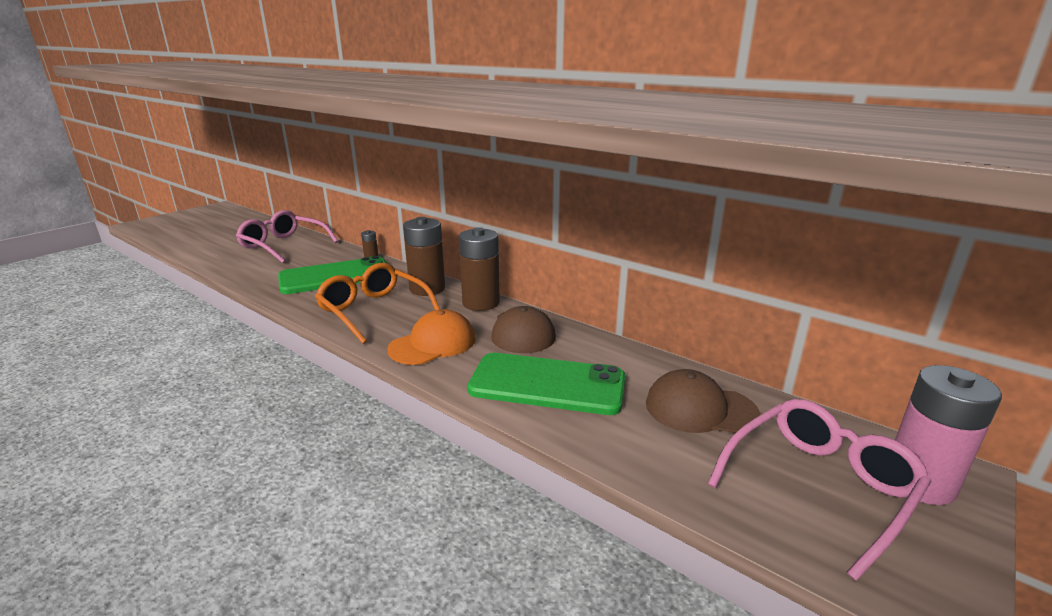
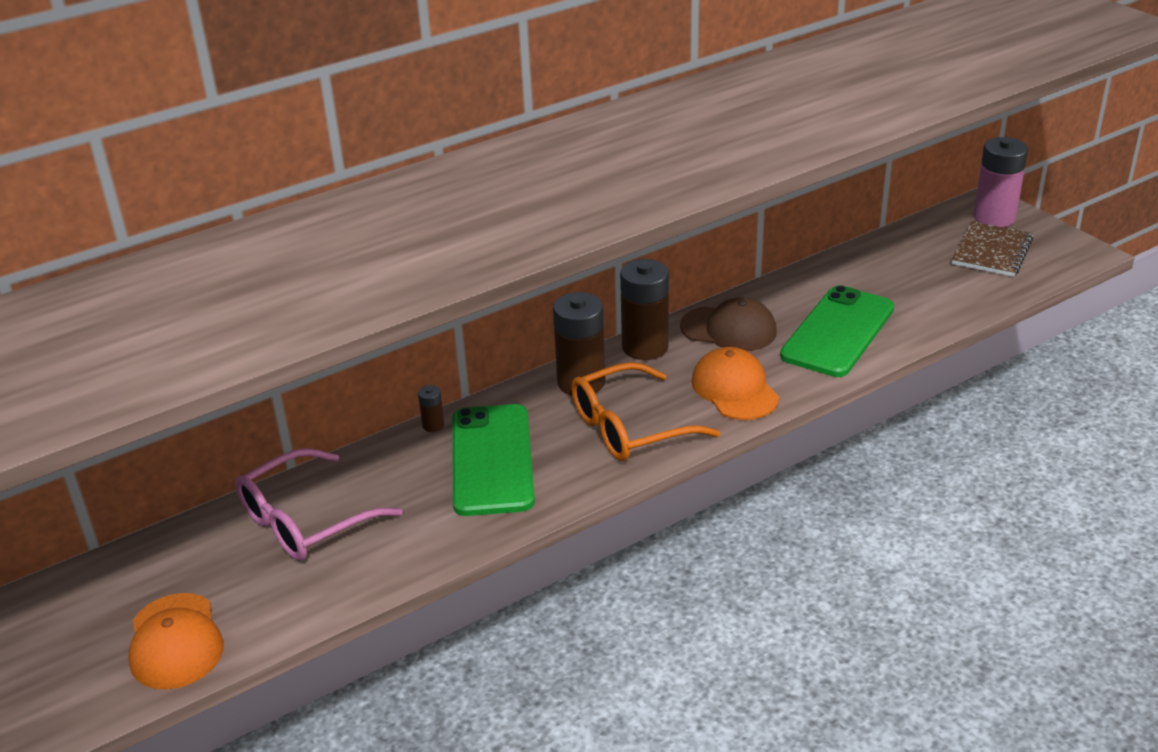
camera: 70 degrees left, 10 degrees up
(197, 239) = (175, 642): none -> orange cap
(700, 409) = (895, 269): brown cap -> none
(819, 486) = (992, 252): pink glasses -> brown notebook

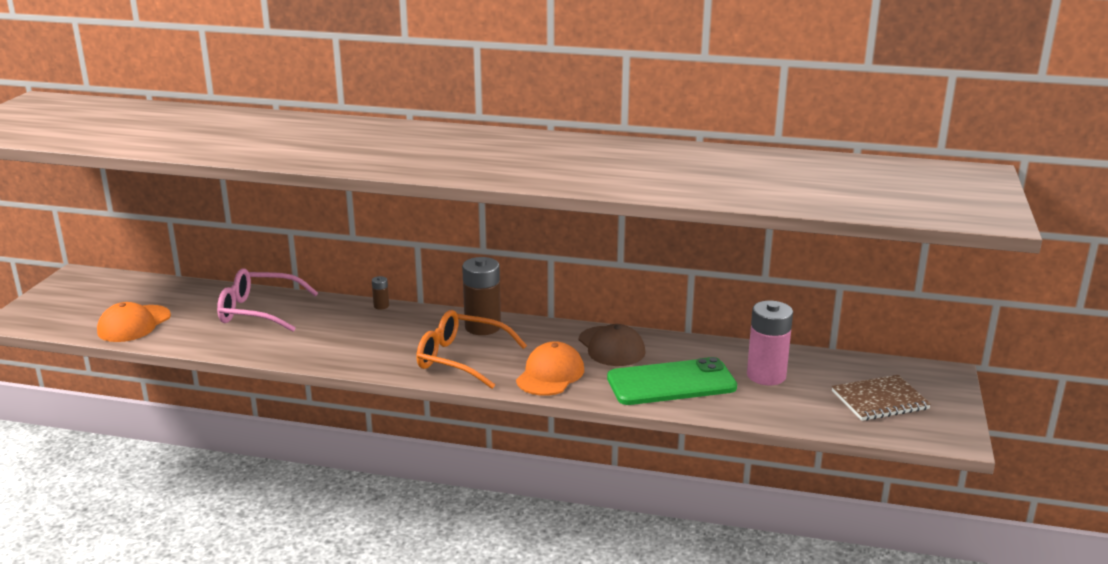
camera: 45 degrees right, 10 degrees down
(491, 460) = (373, 334): green phone -> none
(645, 347) = (548, 330): brown battery -> none
(994, 217) = (929, 384): pink battery -> pink battery (766, 375)

